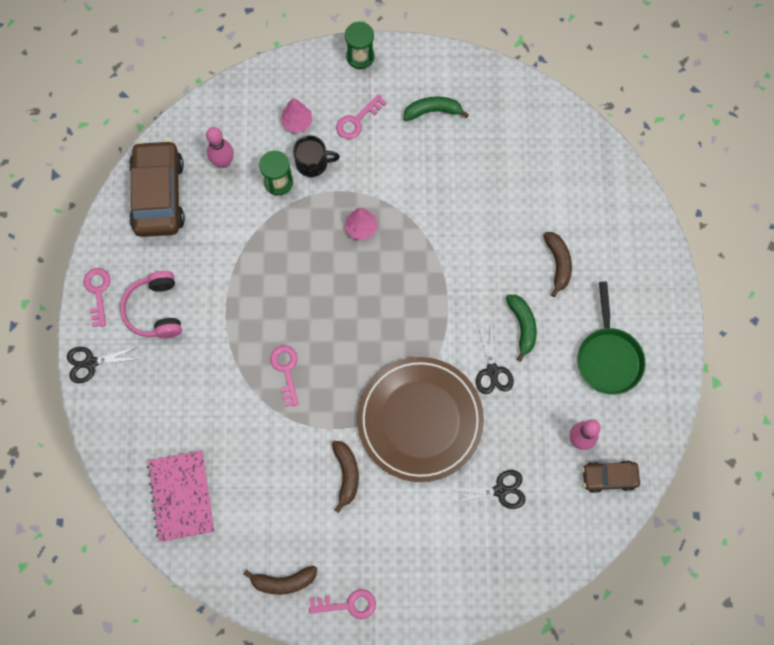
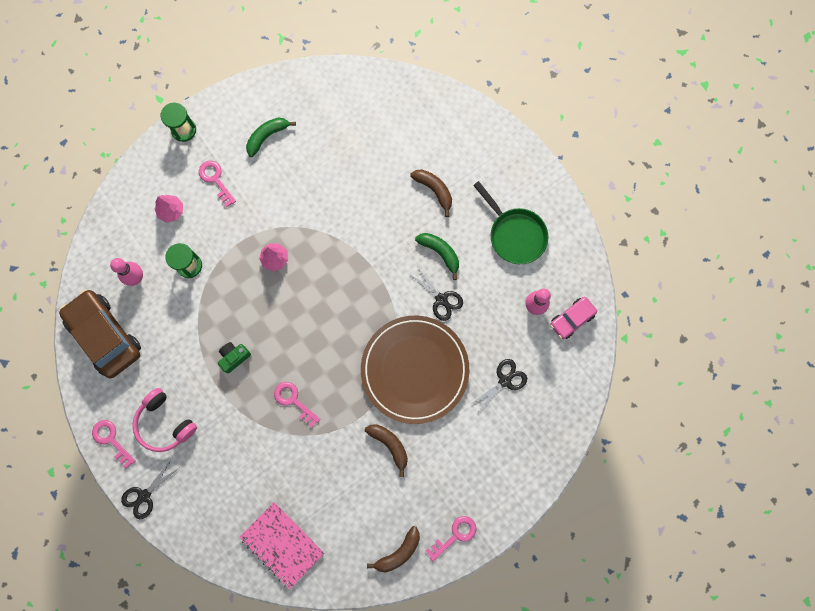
camera: 35 degrees left, 5 degrees up
(260, 293) = (234, 357): none -> green camera
(313, 163) = (205, 234): black mug -> none
(357, 120) = (215, 180): pink key -> pink key turned 135 degrees clockwise
(609, 477) = (572, 319): brown car -> pink car

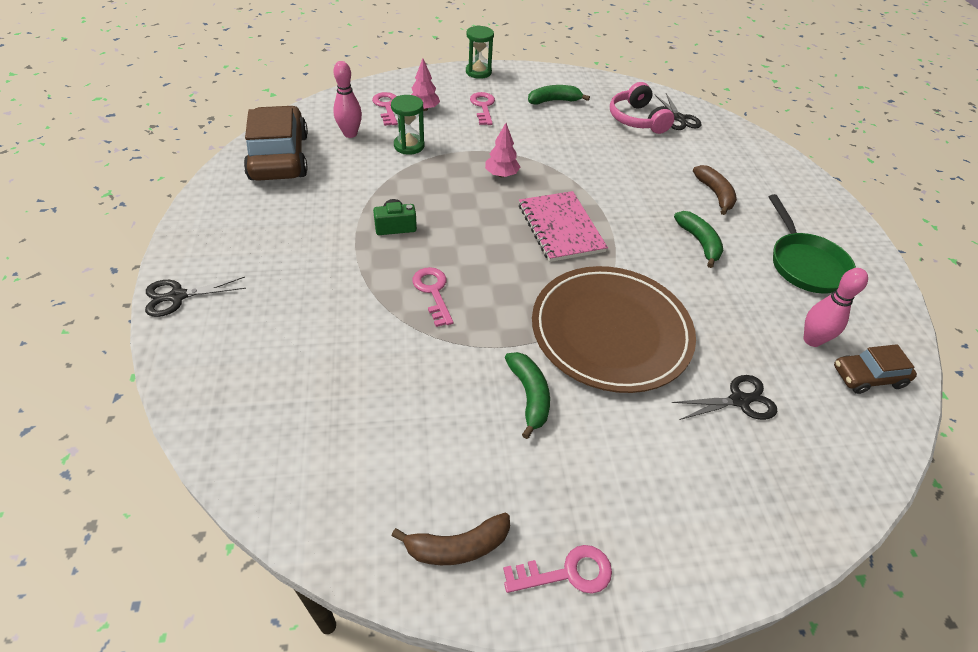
camera: 25 degrees right, 30 degrees down
(111, 440) = (198, 232): pink key -> pink key (386, 107)
(165, 423) = (268, 245): pink headphones -> pink headphones (637, 119)
(282, 544) = (292, 438): pink notebook -> pink notebook (561, 228)
(390, 445) = (529, 396): brown banana -> green banana
(441, 299) = (681, 281): black scissors -> black scissors (679, 118)
(572, 319) = (868, 377): pink car -> brown car

